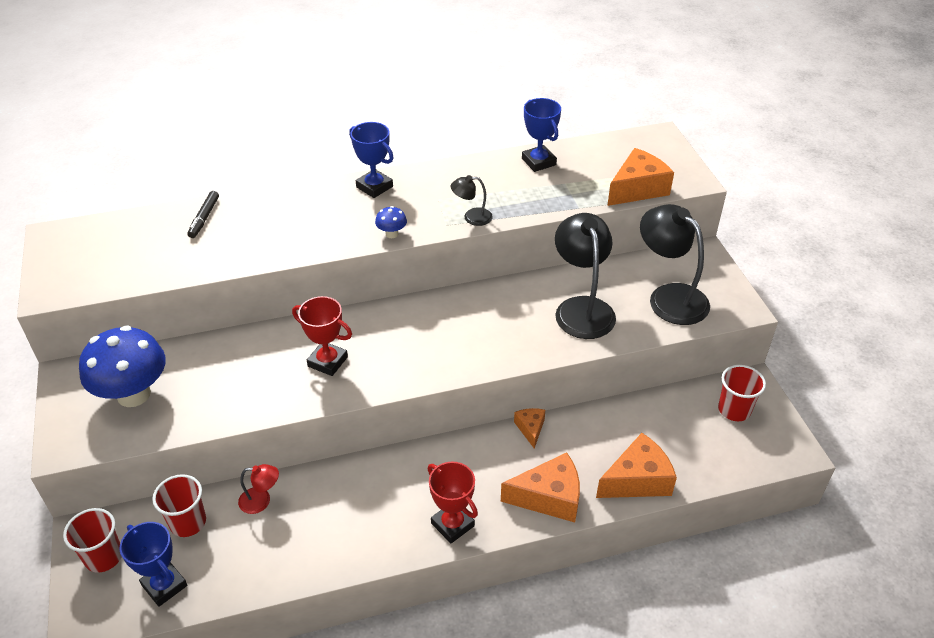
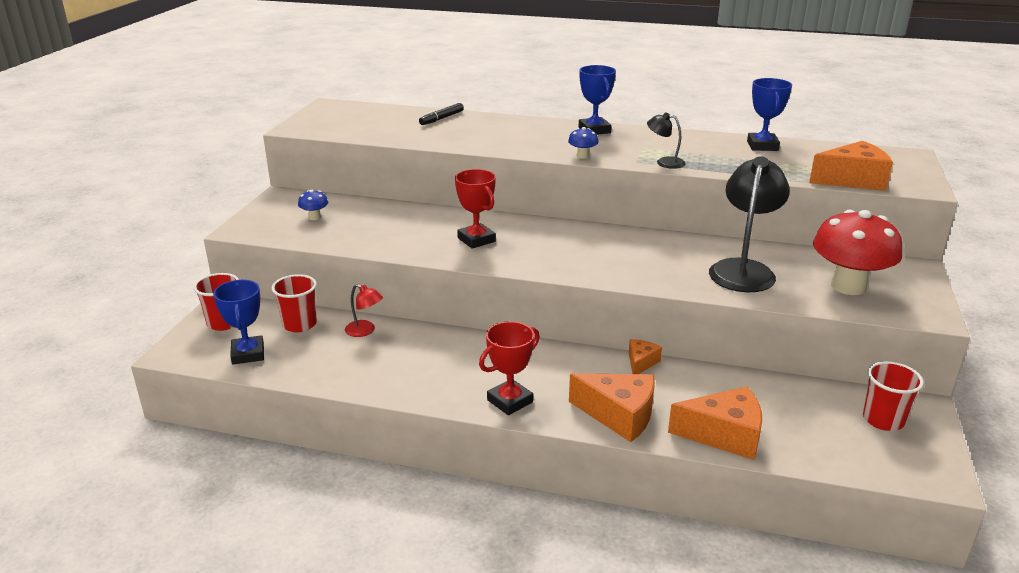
camera: 30 degrees right, 15 degrees down
(134, 394) = (314, 217): blue mushroom -> blue mushroom, size x0.42
(452, 524) = (510, 401): red trophy -> red trophy turned 60 degrees clockwise
(669, 297) = (848, 286): black lamp -> red mushroom

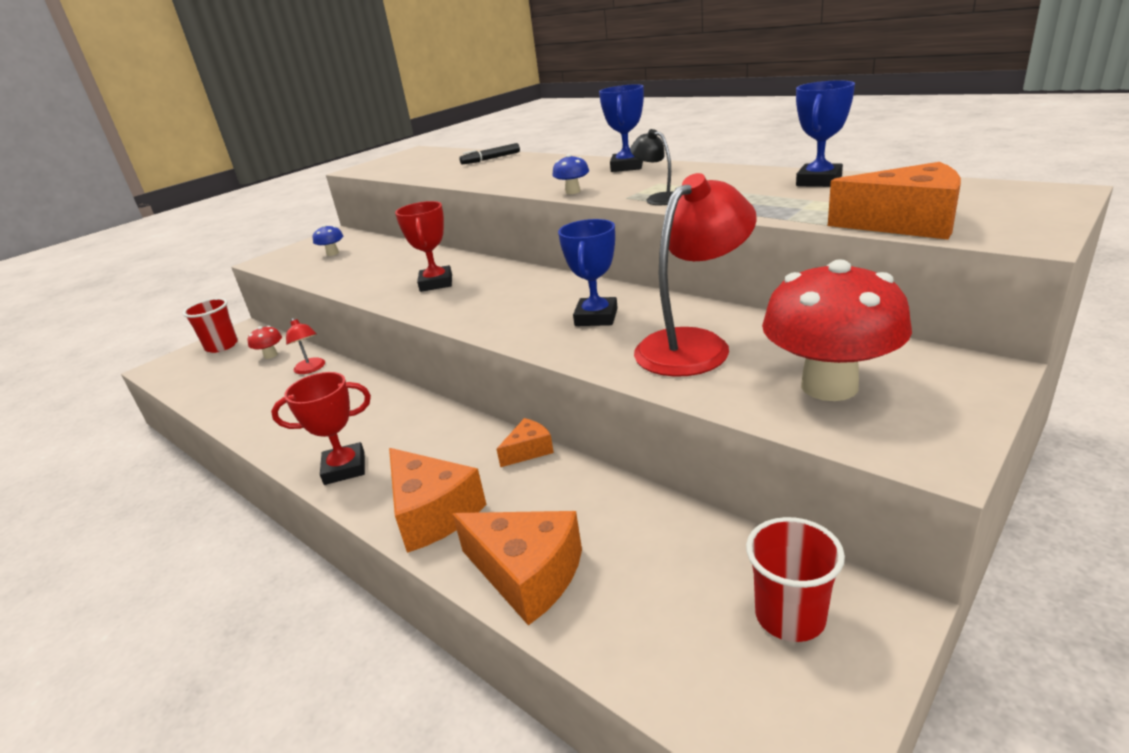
camera: 30 degrees right, 0 degrees up
(248, 354) = (202, 376): blue trophy -> blue trophy (596, 317)
(299, 324) = (271, 355): red cup -> red mushroom
(743, 269) = (694, 344): black lamp -> red lamp

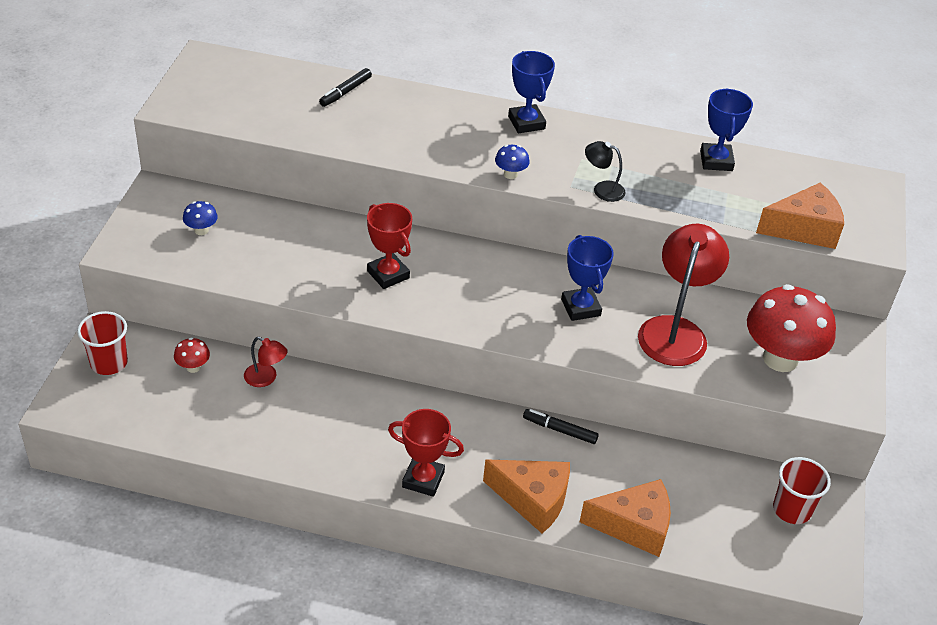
camera: 35 degrees left, 15 degrees up
(344, 468) = (423, 479): red trophy -> red trophy turned 60 degrees clockwise
(528, 450) = (560, 430): orange cheese -> black marker

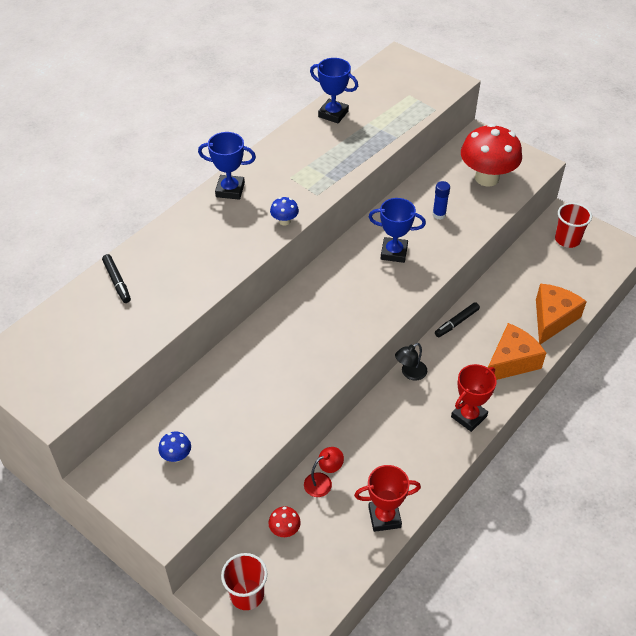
camera: 60 degrees left, 5 degrees up
(388, 274) = (302, 347): red trophy -> red trophy (384, 517)
(602, 189) = (330, 180): black lamp -> black lamp (410, 373)
(675, 330) = (439, 215): red lamp -> blue glue stick
(803, 229) = (422, 105): orange cheese -> none

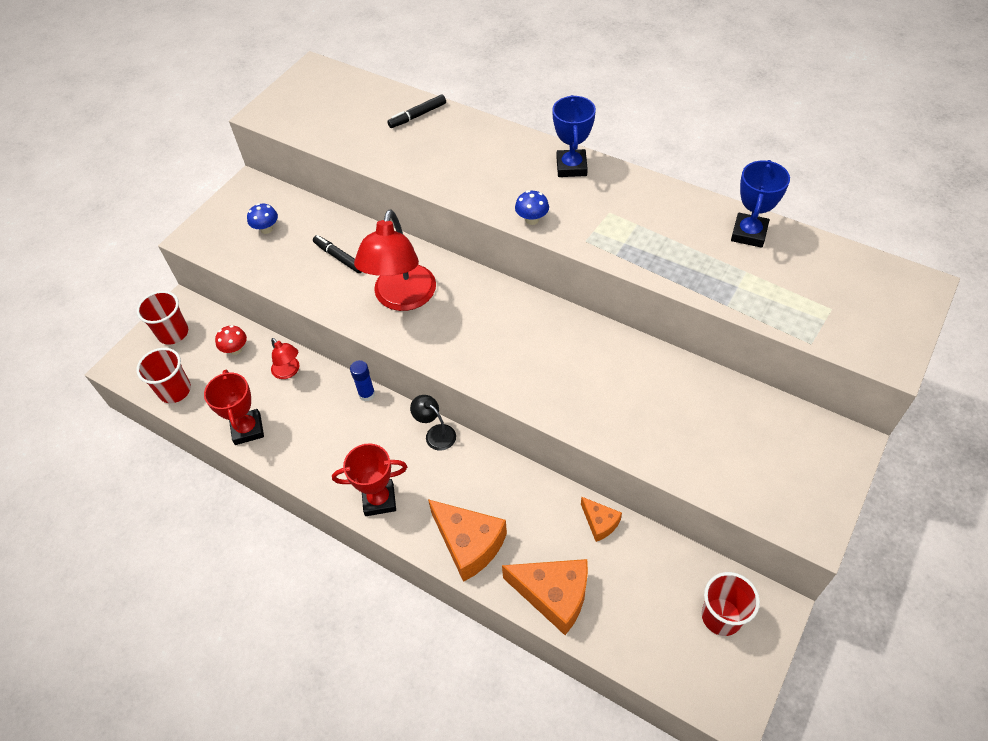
camera: 85 degrees right, 5 degrees up
(302, 349) = (402, 298): none -> red lamp
(326, 587) = (175, 390): none -> red cup
(394, 252) = (568, 363): blue trophy -> none
(439, 215) = (653, 405): blue glue stick -> blue glue stick (367, 394)
(456, 322) = (523, 476): black marker -> black marker (339, 257)
(468, 416) = (379, 500): red trophy -> red trophy turned 45 degrees counterclockwise
(486, 178) = (751, 459): red mushroom -> none
(498, 285) = (600, 523): none -> orange cheese

